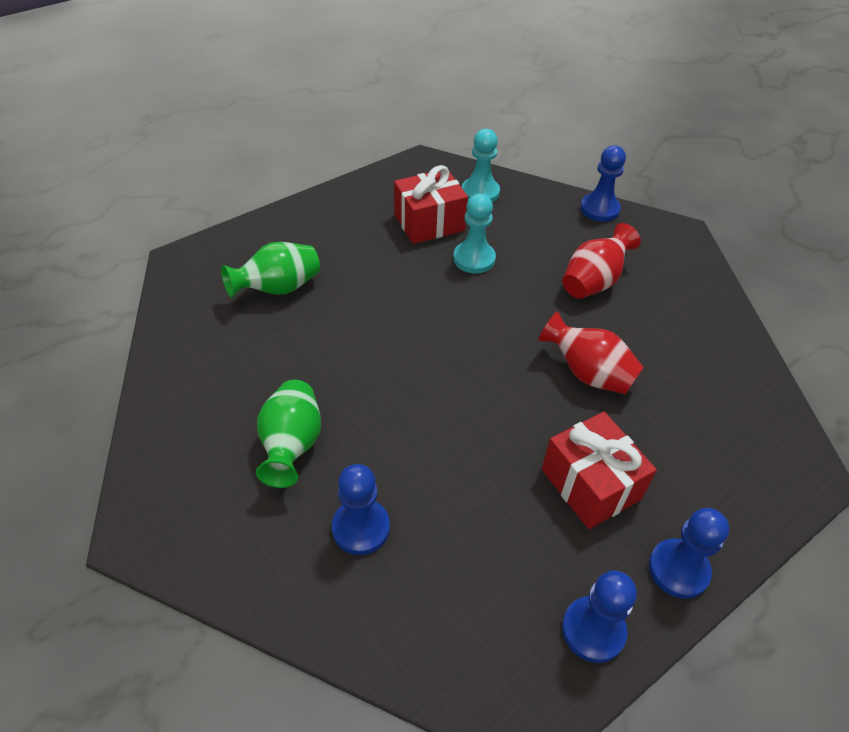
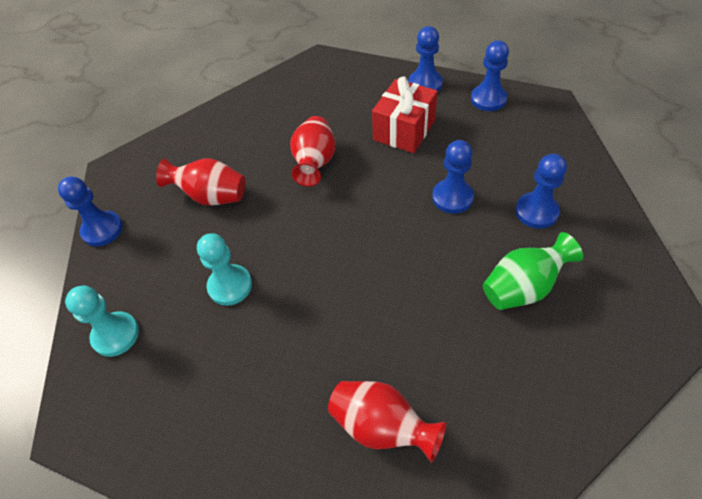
camera: 115 degrees left, 5 degrees up
(278, 288) = (382, 426): green vase -> red vase
(429, 223) = (194, 352): red gift -> none
(445, 463) = (452, 197): none -> blue pawn

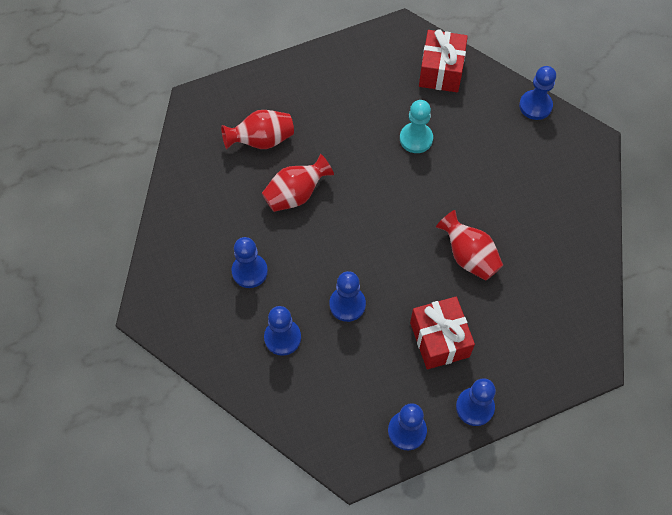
camera: 130 degrees right, 10 degrees up
(116, 335) = (441, 71): turquoise pawn -> red gift
(211, 196) = (503, 177): red vase -> red vase (296, 194)
(523, 287) = (249, 271): green vase -> blue pawn

